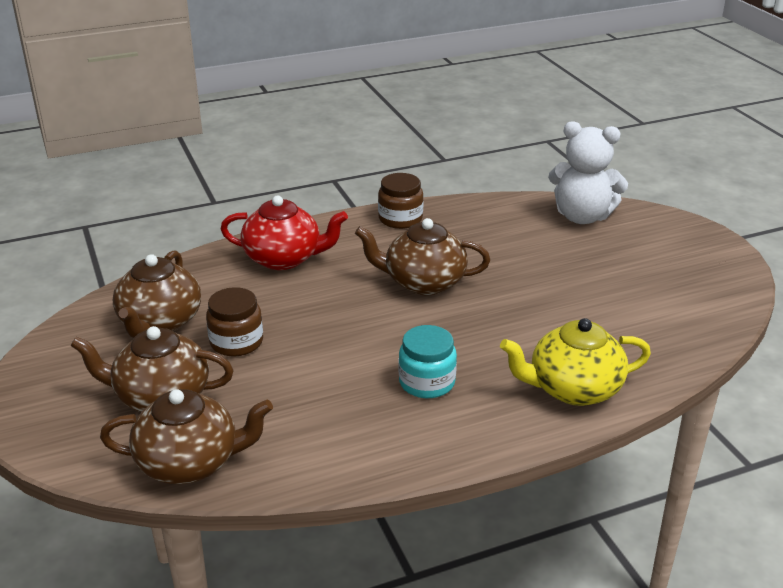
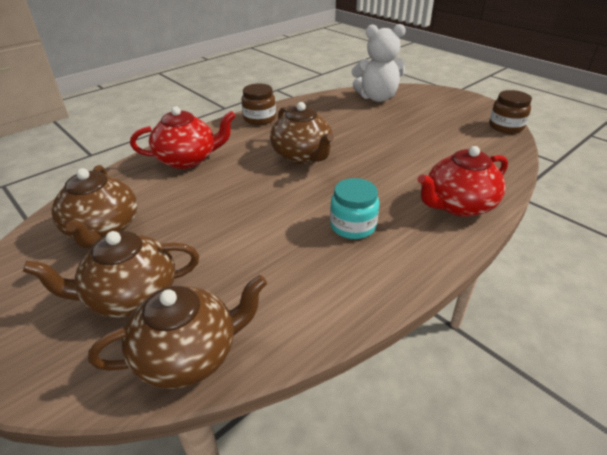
camera: 20 degrees left, 5 degrees up
(236, 342) = (180, 230): brown jar -> brown jar (505, 126)
(423, 282) = (302, 156): brown teapot -> brown teapot turned 105 degrees counterclockwise
(573, 389) = (458, 205): yellow teapot -> red teapot

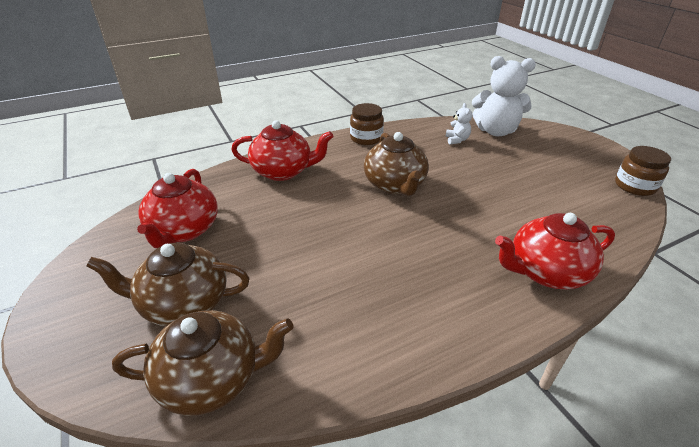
camera: 15 degrees right, 0 degrees up
(103, 230) = (184, 230): brown teapot -> red teapot
(345, 109) = (457, 140): none -> white teddy bear
(353, 226) = (420, 273): turquoise jar -> none

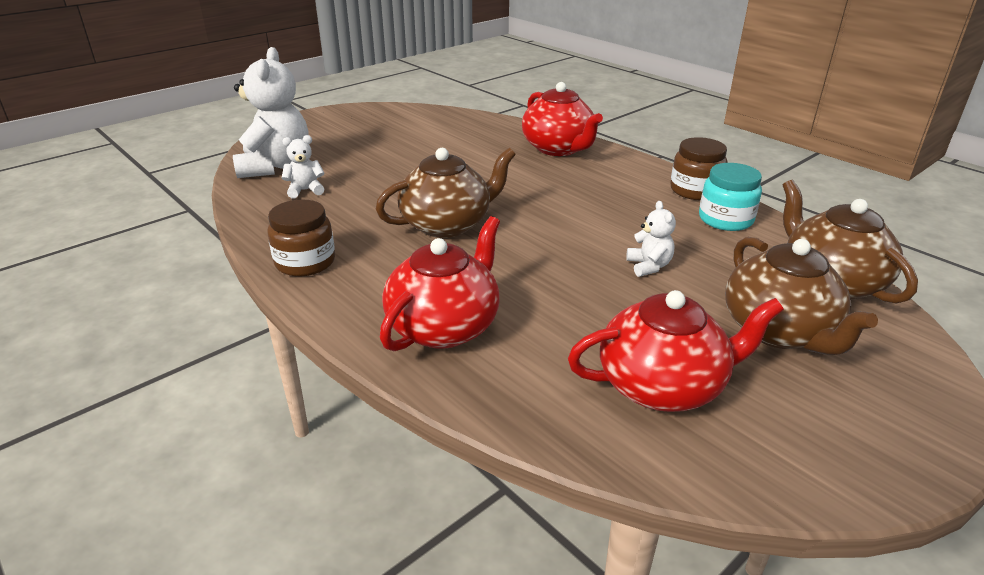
camera: 105 degrees left, 5 degrees down
(283, 171) = (444, 327): red teapot -> red teapot turned 45 degrees clockwise
(299, 265) = (649, 266): none -> white teddy bear
(354, 351) = (725, 219): none -> turquoise jar
(635, 186) = (399, 110): brown jar -> brown jar (695, 190)

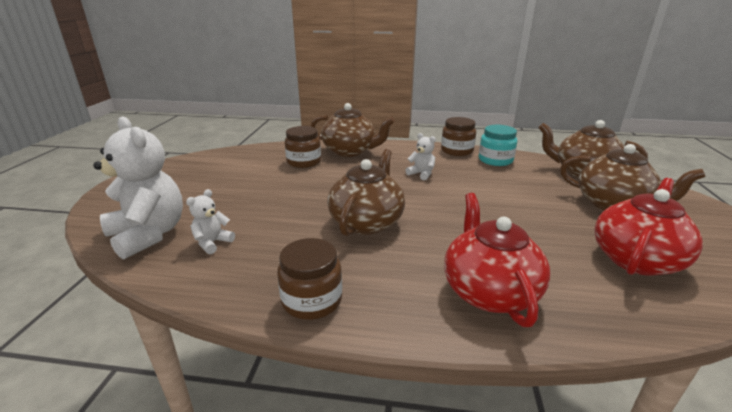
camera: 40 degrees left, 5 degrees down
(490, 145) = (304, 162): none -> brown jar
(558, 148) = (350, 151): red teapot -> brown teapot
(649, 266) = (511, 198): white teddy bear -> white teddy bear (421, 174)

